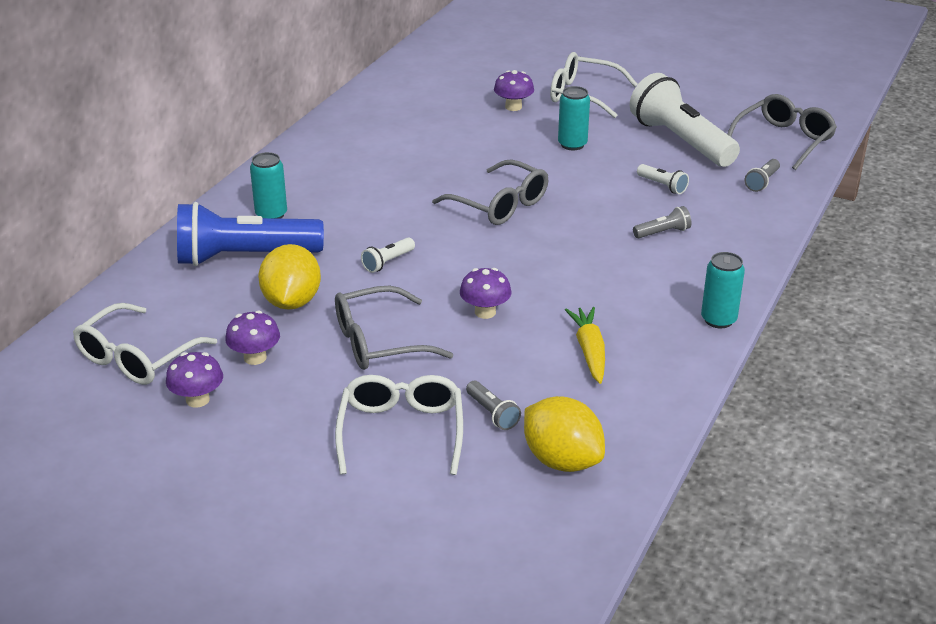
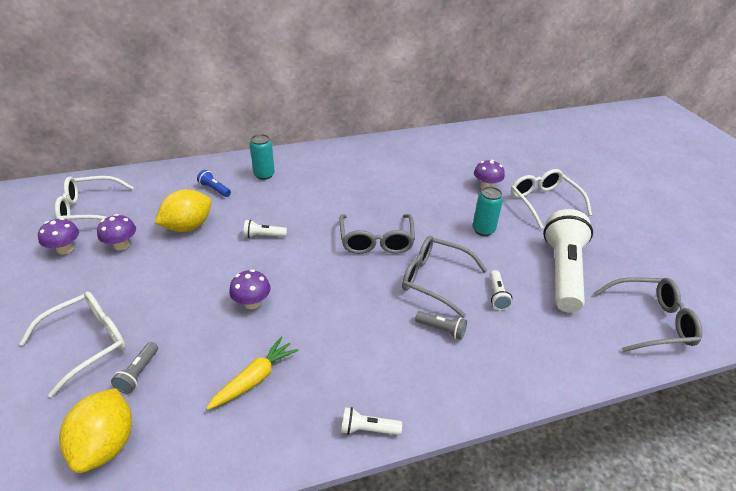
camera: 45 degrees right, 5 degrees up
(244, 257) = (214, 189): blue flashlight -> blue flashlight, size x0.41
(379, 342) = (177, 279): grey glasses -> grey glasses (435, 280)
(718, 320) = (368, 429): turquoise can -> white flashlight
(762, 182) = (579, 343): grey flashlight -> none

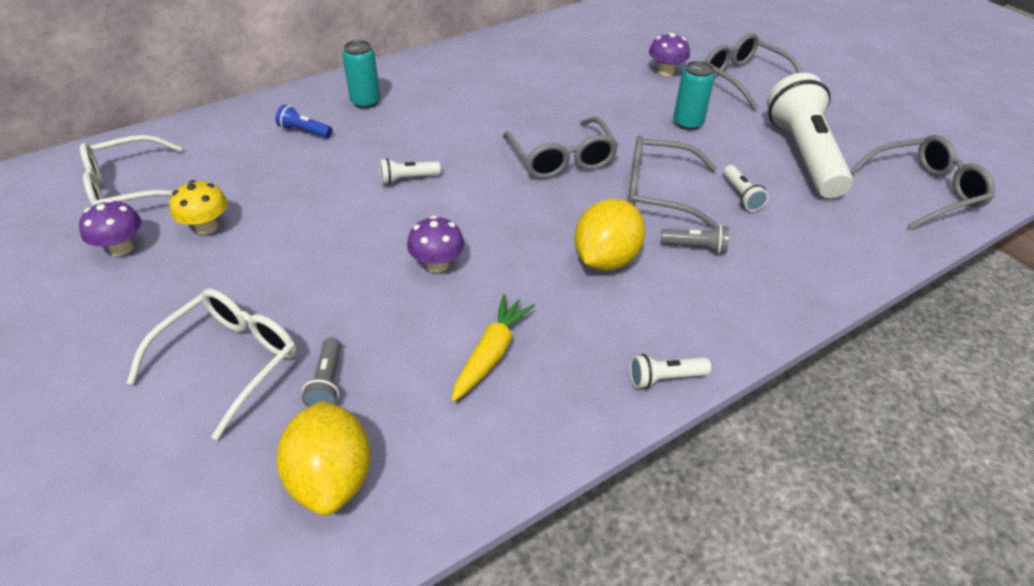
camera: 15 degrees left, 5 degrees up
(121, 245) = (207, 227): purple mushroom -> yellow mushroom
(188, 227) = (293, 186): yellow lemon -> yellow lemon (605, 259)
(543, 202) = (743, 79): white glasses -> grey glasses

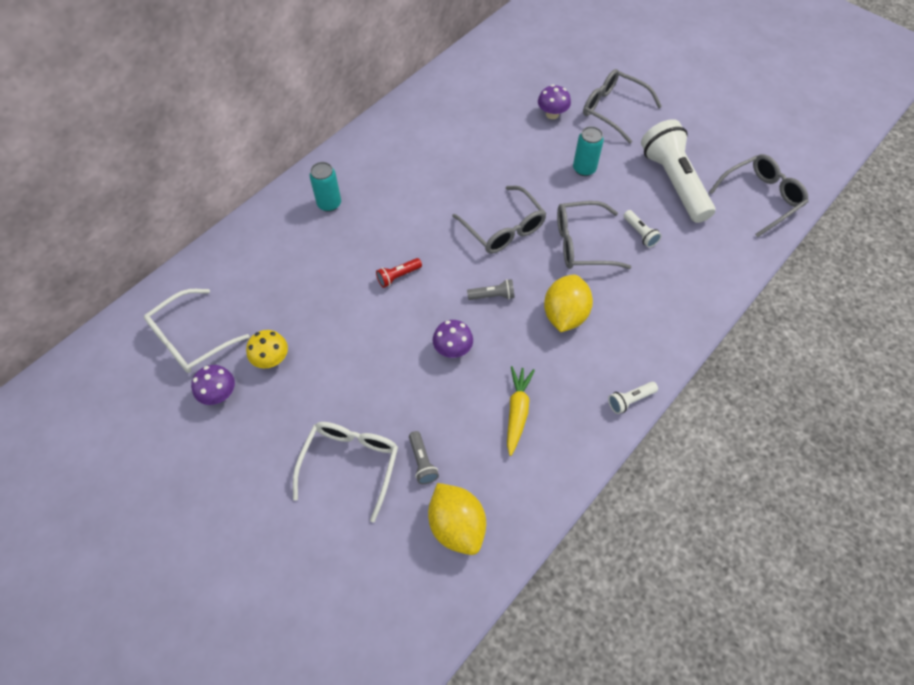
camera: 15 degrees left, 15 degrees up
(304, 131) = (296, 247): blue flashlight -> none
(407, 179) = (398, 276): white flashlight -> red flashlight
(695, 247) = (621, 289): grey flashlight -> grey flashlight (492, 296)

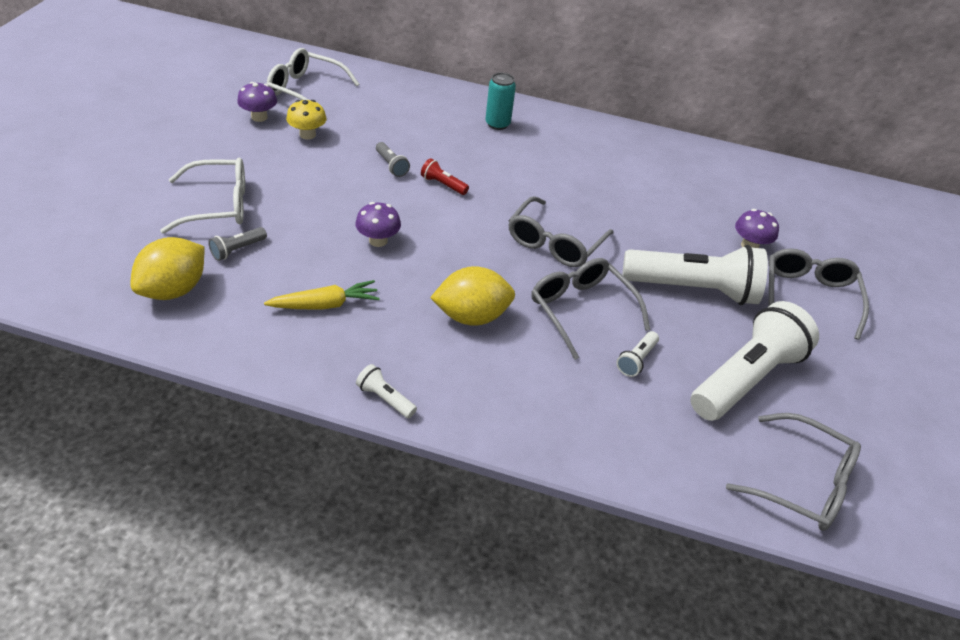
camera: 60 degrees right, 15 degrees down
(492, 296) = (461, 254): grey flashlight -> grey flashlight (391, 165)
(584, 169) = (693, 289): turquoise can -> white flashlight

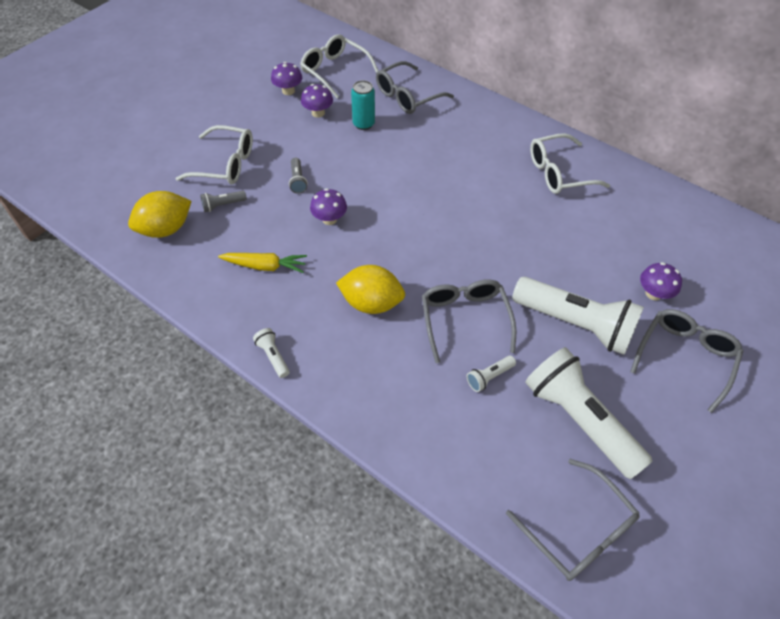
camera: 25 degrees right, 10 degrees up
(307, 134) = (318, 113): yellow mushroom -> purple mushroom
(391, 165) = (371, 153): grey flashlight -> grey flashlight (298, 180)
(443, 185) = (404, 178): red flashlight -> none
(497, 124) = (479, 128): turquoise can -> turquoise can (363, 124)
(555, 243) = (473, 252): grey glasses -> grey glasses (407, 96)
(601, 153) = (559, 173): none -> white glasses
(745, 378) = (579, 419): white flashlight -> white flashlight turned 105 degrees counterclockwise

